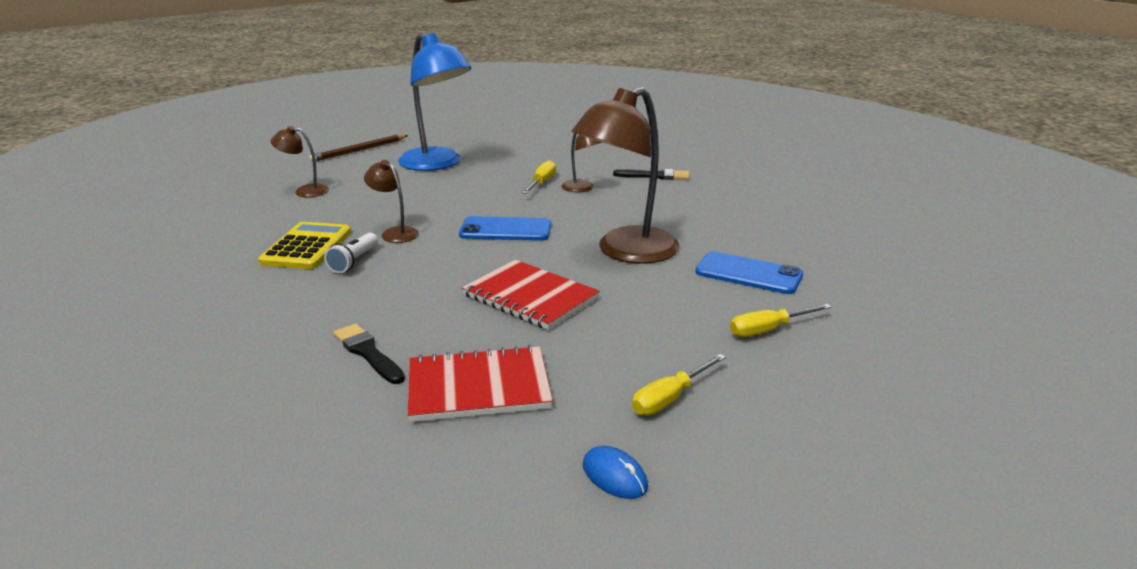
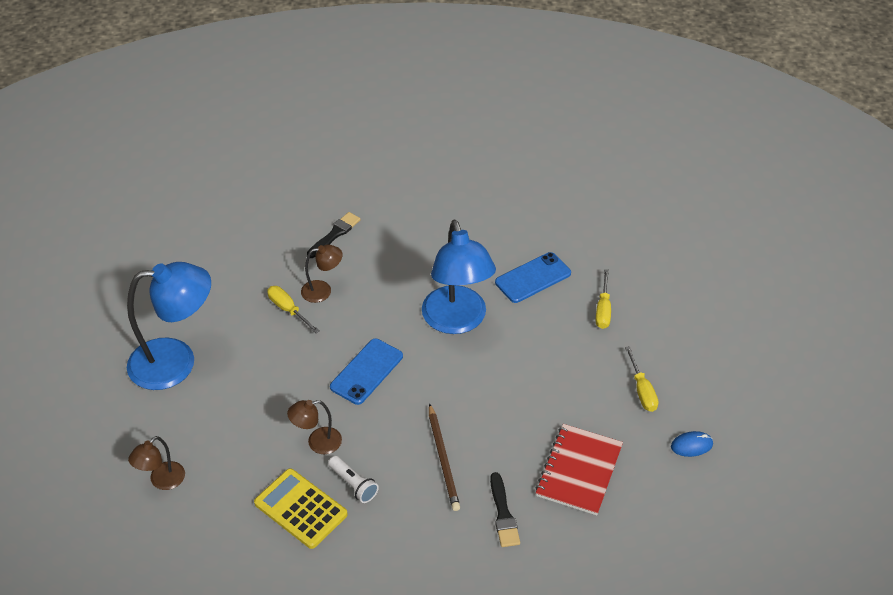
camera: 60 degrees left, 20 degrees up
(359, 150) = (77, 409): brown pencil -> brown pencil (443, 459)
(368, 353) = (503, 514): black brush -> black brush turned 90 degrees counterclockwise
(530, 297) = (486, 402): red notebook -> none
(626, 252) = (457, 321): brown lamp -> blue lamp

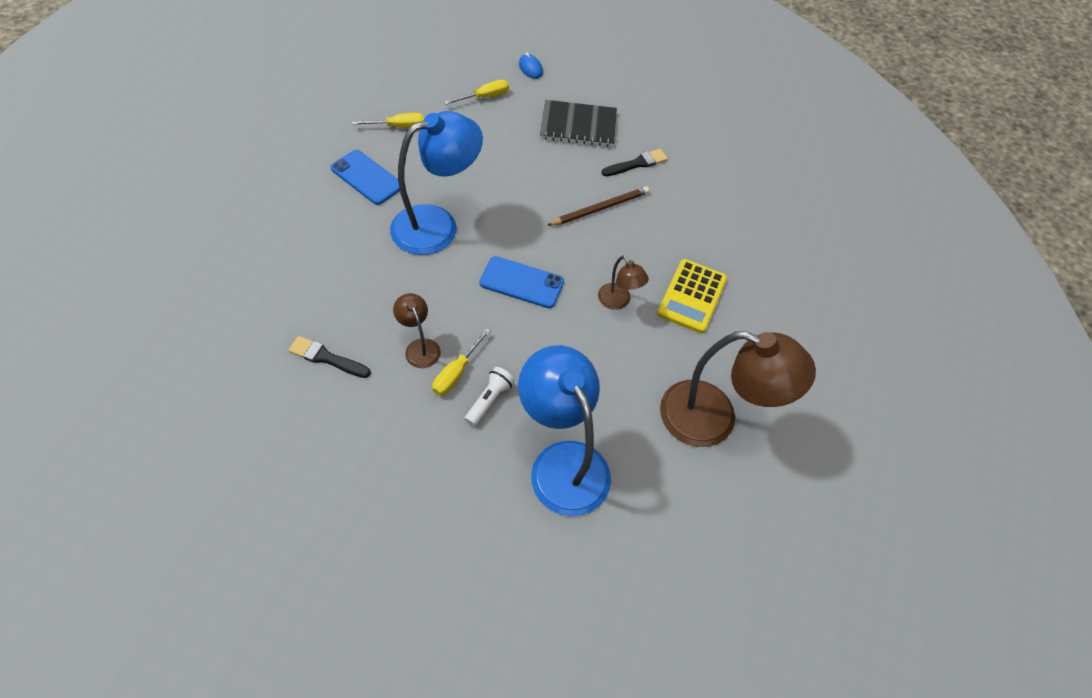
camera: 110 degrees left, 10 degrees up
(162, 481) = (713, 419): brown lamp -> brown lamp, size x2.10
(353, 484) = (651, 264): white flashlight -> white flashlight (489, 400)
(579, 471) = (578, 125): red notebook -> black notebook

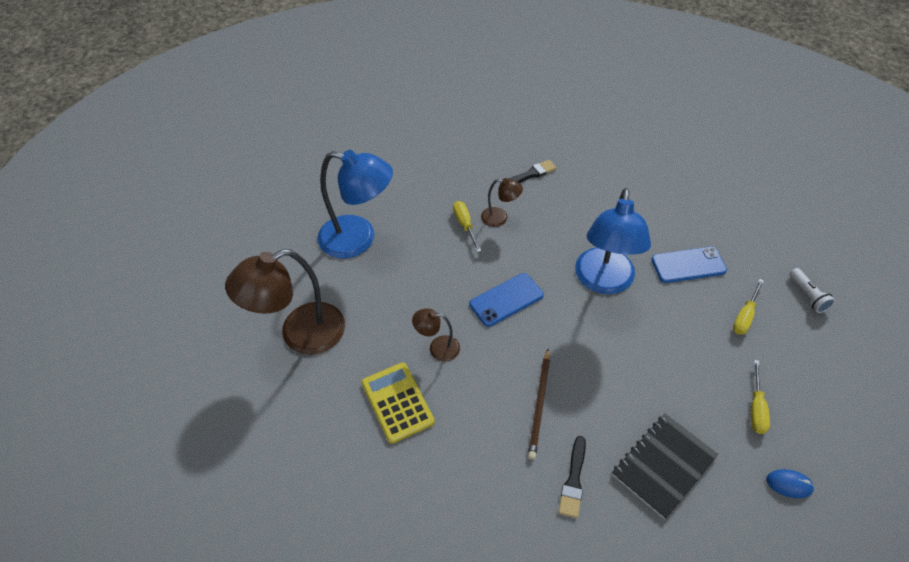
camera: 135 degrees right, 5 degrees down
(489, 400) = (431, 230): white flashlight -> white flashlight (808, 295)

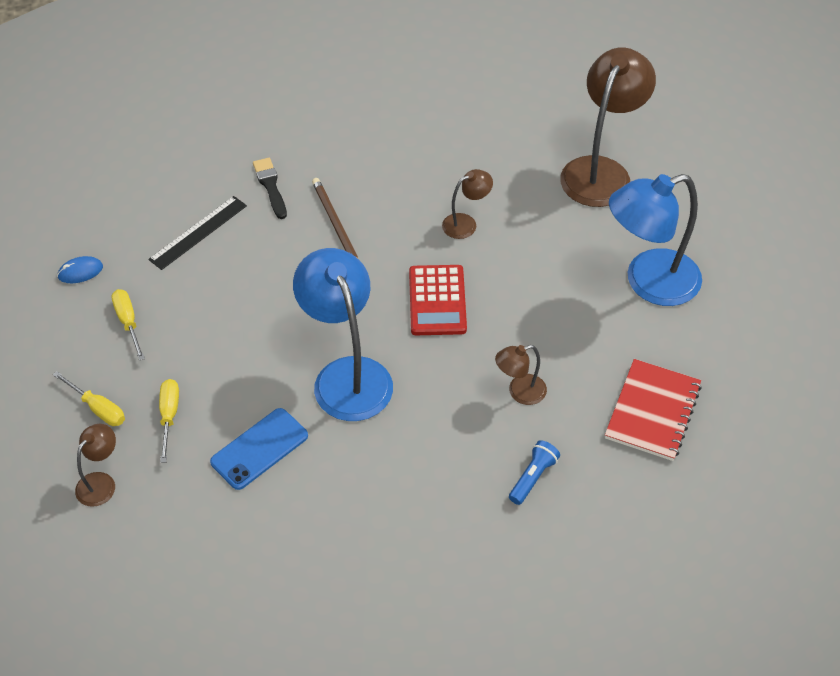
camera: 145 degrees right, 0 degrees up
(397, 402) = (461, 166): yellow calculator -> none
(434, 173) = (652, 411): none -> red notebook
(465, 225) = (551, 361): yellow screwdriver -> yellow screwdriver (98, 408)
(506, 300) = (437, 301): blue phone -> red calculator
(530, 175) = (533, 477): black brush -> blue flashlight
(663, 466) = (198, 232): black notebook -> black ruler
(808, 295) = (101, 482): white flashlight -> brown lamp

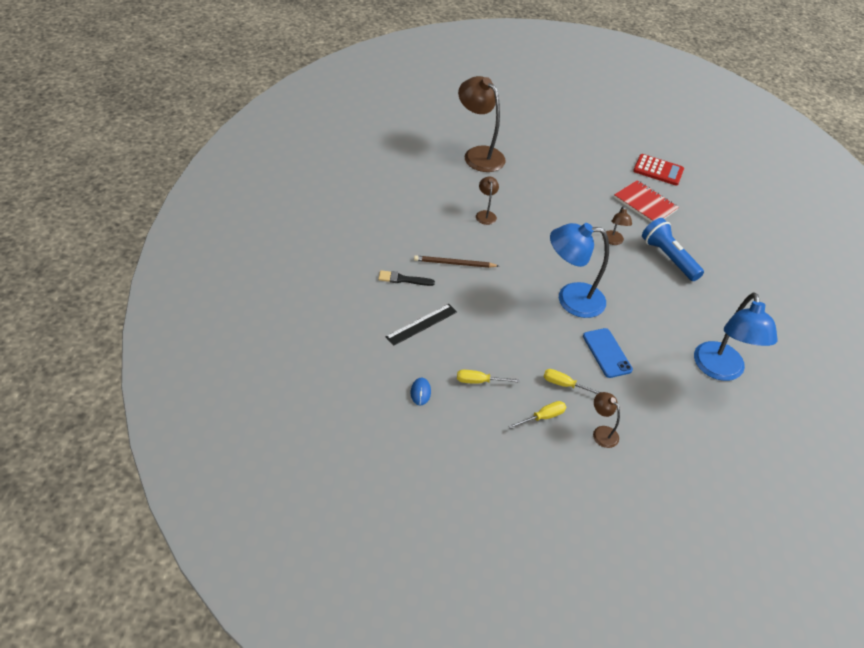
camera: 70 degrees left, 5 degrees down
(198, 232) = (422, 324): black ruler -> black ruler turned 75 degrees clockwise
(437, 301) = (536, 246): red calculator -> red calculator (658, 170)
(533, 477) = (668, 258): blue flashlight -> blue flashlight, size x1.91
(648, 282) = (564, 171): blue lamp -> blue lamp (720, 370)

